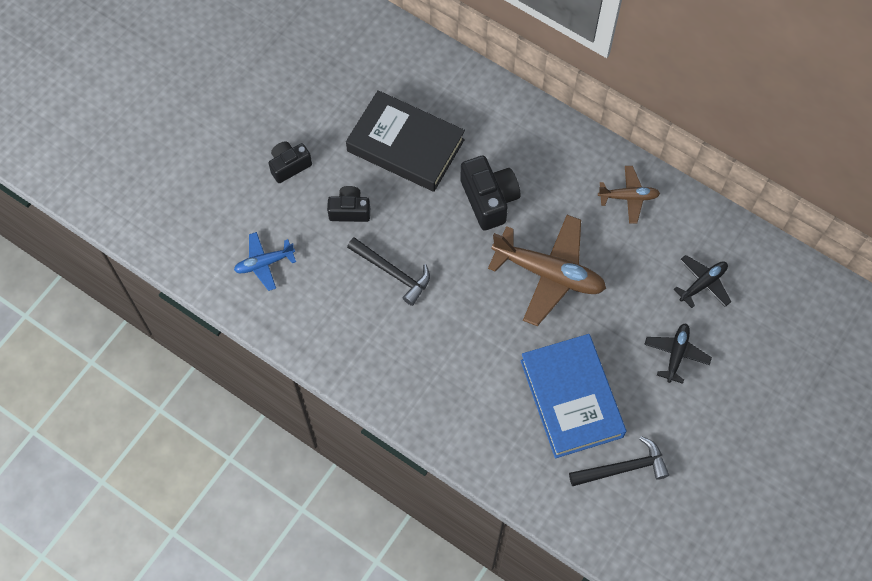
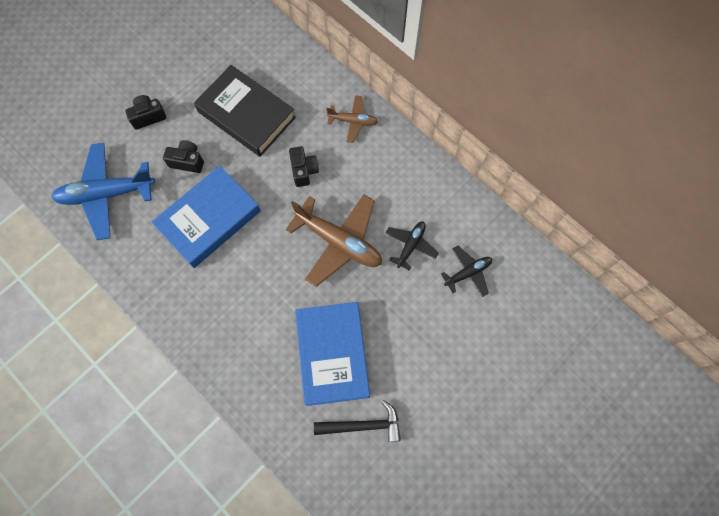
camera: 10 degrees right, 5 degrees up
(264, 263) = (107, 194): blue plane -> blue plane, size x1.89
(392, 273) = (209, 219): black hammer -> blue book
(489, 199) = (304, 170): black camera -> black camera, size x0.64
(628, 197) = (421, 187): brown plane -> brown plane (353, 121)
(676, 354) = (431, 331): black plane -> black plane (410, 245)

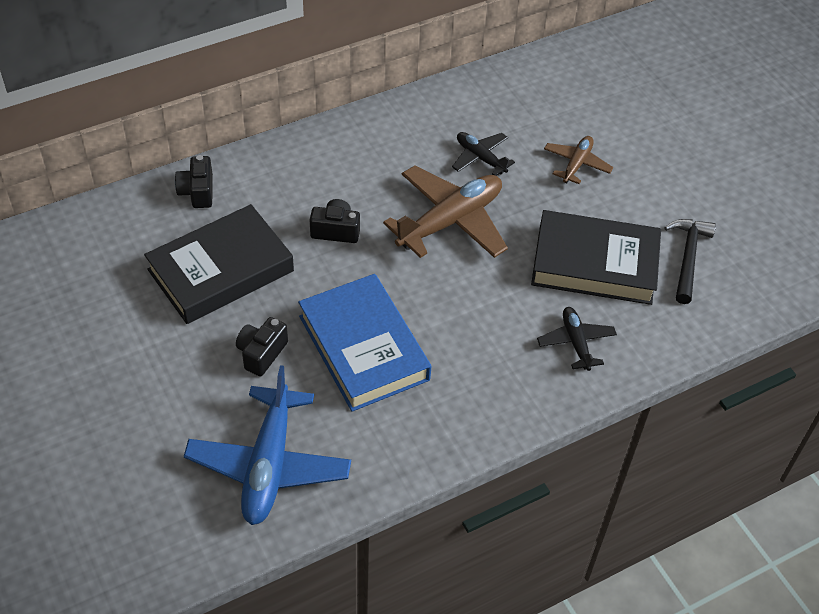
camera: 75 degrees left, 20 degrees down
(148, 116) = (162, 386): black camera -> black camera (197, 192)
(332, 354) = (594, 263): blue book -> black book
(353, 121) = (288, 165): brown plane -> brown plane (576, 164)
(467, 273) = (532, 120): black plane -> black plane (576, 342)

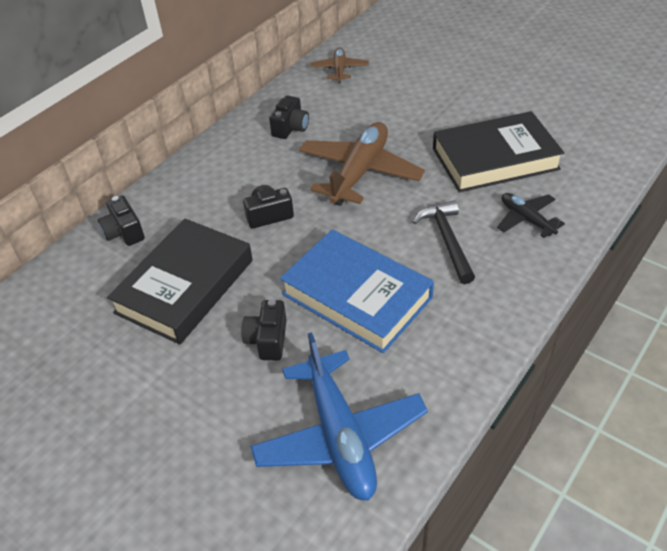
camera: 20 degrees left, 5 degrees down
(415, 141) = (290, 128): none -> black camera
(480, 158) = (351, 120): black plane -> none
(576, 164) = (427, 99): brown plane -> brown plane (339, 70)
(688, 258) = (559, 128): black hammer -> black hammer (447, 240)

